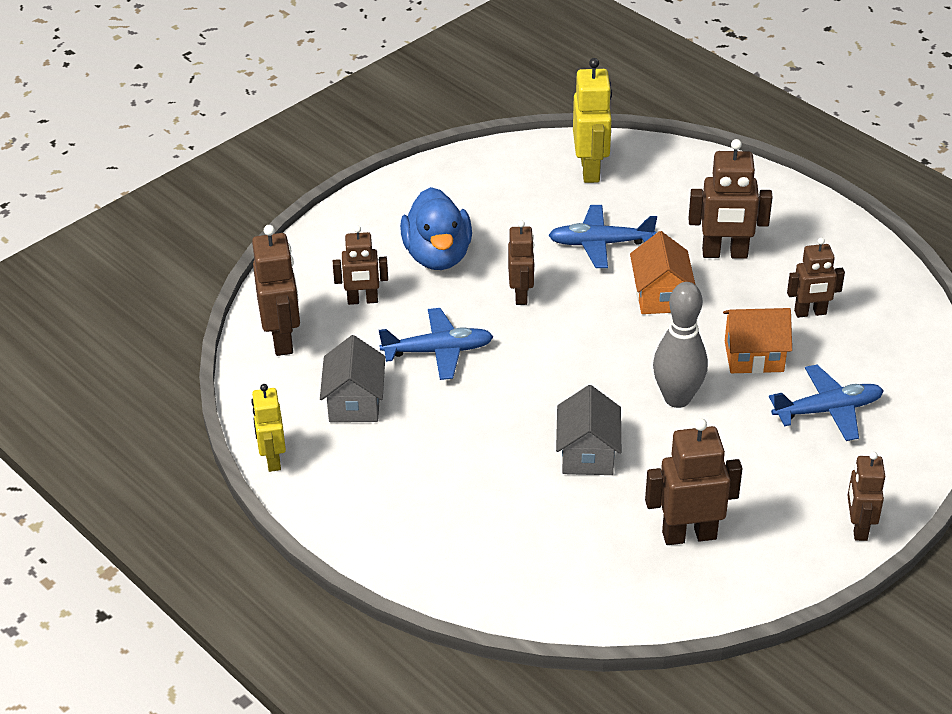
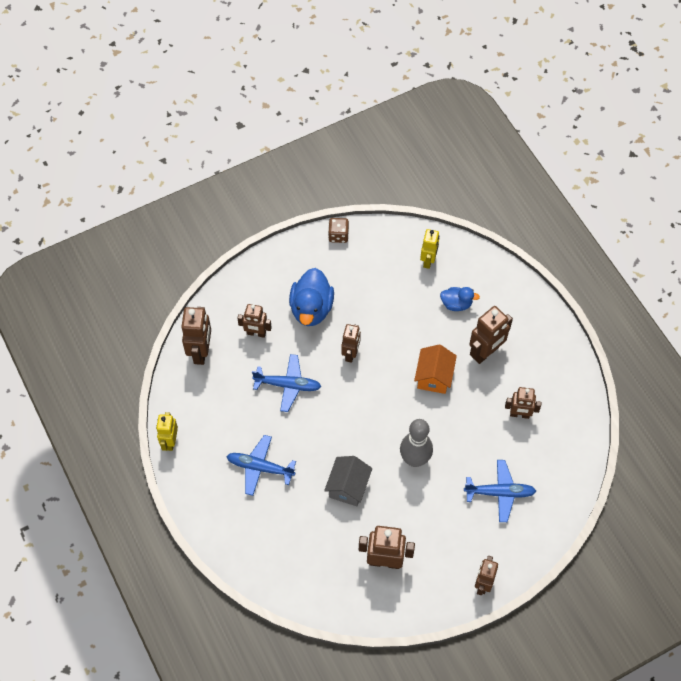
camera: 15 degrees right, 20 degrees up
(355, 403) = (228, 412): grey house -> none
(444, 168) = (338, 235): none -> brown dice
(590, 170) = (428, 260): yellow robot -> yellow robot, size x0.66
(600, 244) = (412, 324): blue plane -> blue plane (260, 467)
(655, 209) = (456, 304): none -> blue duck
(724, 254) = (485, 353): brown robot -> brown robot turned 60 degrees counterclockwise
(754, 356) = (472, 439): orange house -> none

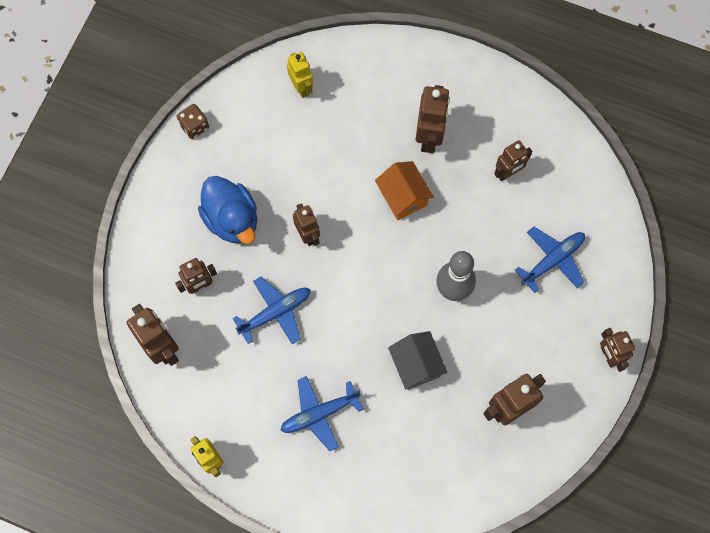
camera: 40 degrees left, 10 degrees up
(456, 304) = (363, 110): blue duck -> none

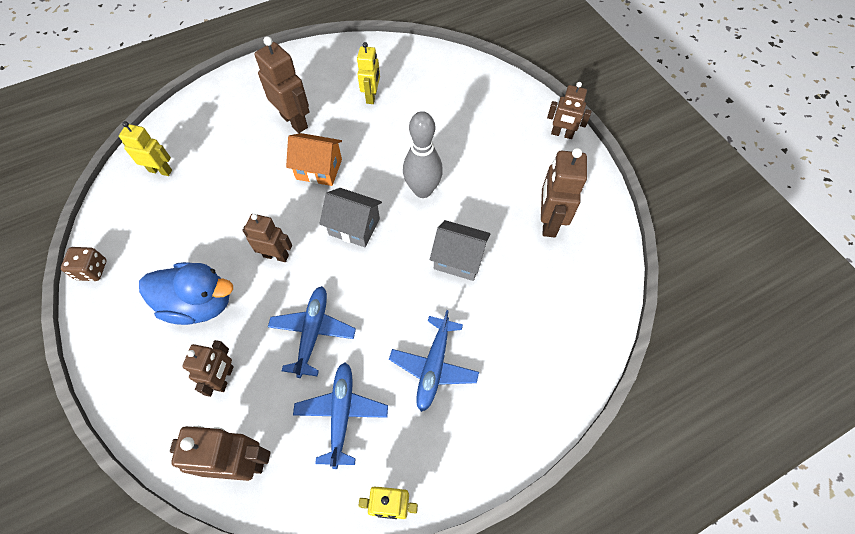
camera: 50 degrees left, 10 degrees down
(377, 267) = (354, 226): none -> grey house
(508, 173) = (372, 96): brown robot -> yellow robot
(552, 260) = (461, 116): blue plane -> blue plane (342, 414)

